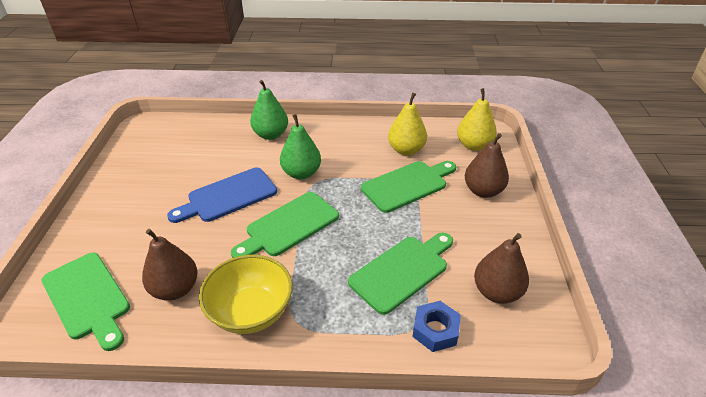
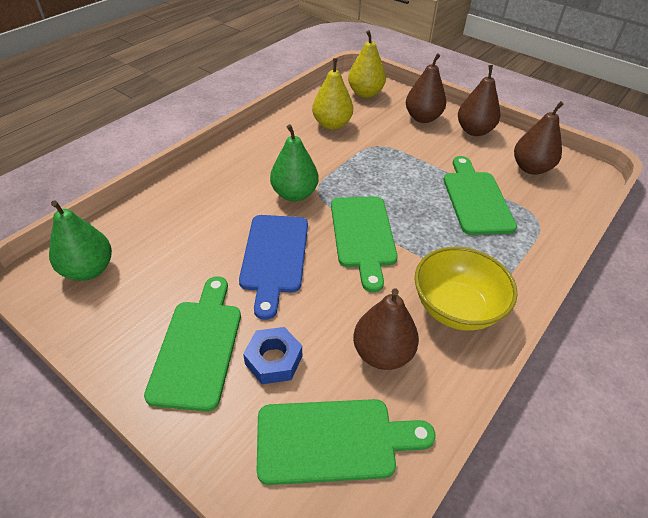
camera: 55 degrees left, 5 degrees up
(271, 135) = (206, 186): green pear -> green pear (88, 270)
(407, 185) = (378, 146): green cutting board -> green cutting board (198, 347)
(435, 330) = (548, 214): blue nut -> blue nut (273, 360)
(508, 230) = (474, 131): none -> brown pear

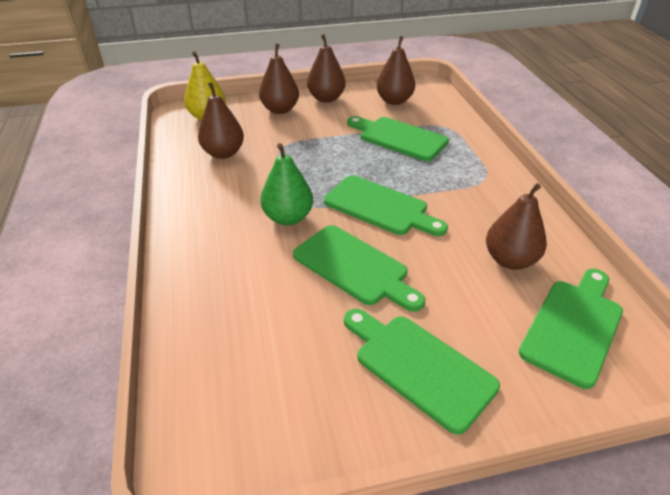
camera: 50 degrees left, 5 degrees down
(88, 270) = (231, 414): green pear -> none
(273, 360) = (471, 323): blue nut -> none
(274, 257) = (354, 267): blue cutting board -> green cutting board
(332, 124) = (223, 153): yellow pear -> brown pear
(456, 308) = (495, 204): yellow bowl -> none

